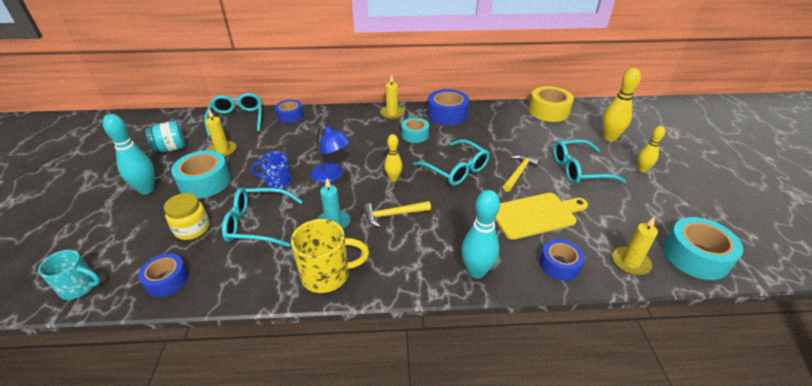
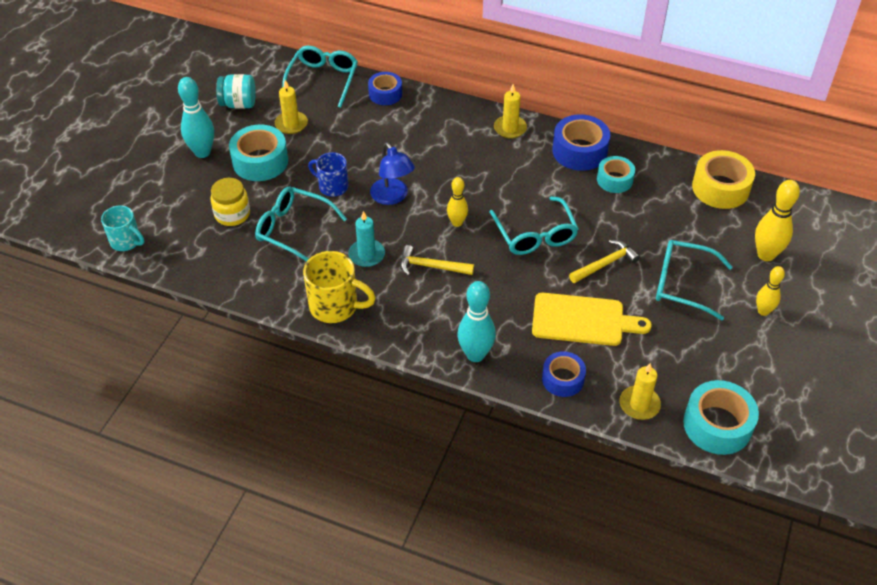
camera: 25 degrees right, 10 degrees up
(167, 280) = (197, 260): blue tape -> none
(415, 135) = (518, 170): turquoise tape -> turquoise tape (614, 180)

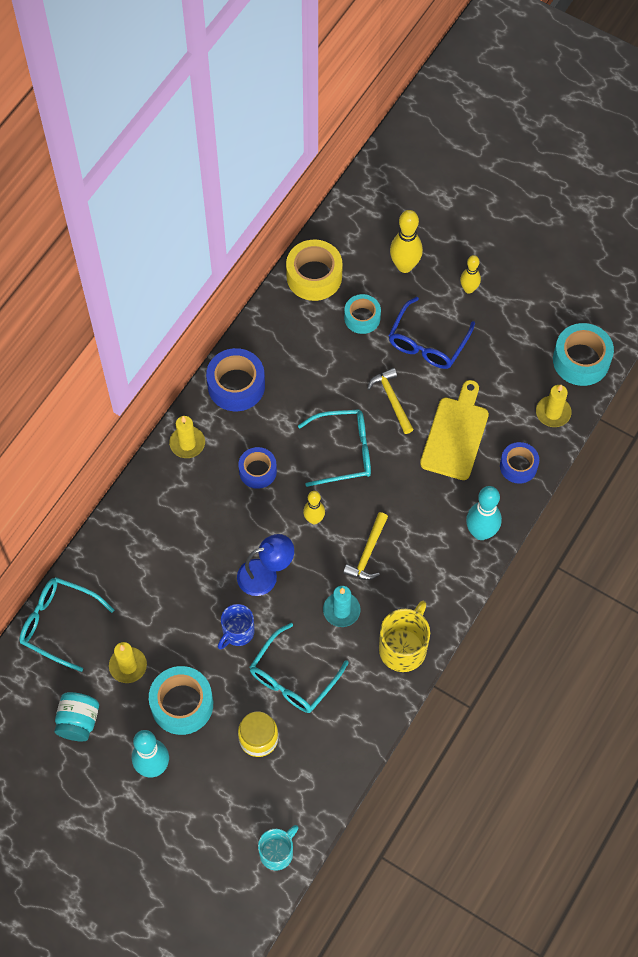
camera: 80 degrees left, 15 degrees up
(385, 94) = (100, 559): blue tape -> blue tape (257, 471)
(614, 180) = (284, 364): turquoise tape -> turquoise tape (362, 318)
(682, 284) = (427, 343): turquoise glasses -> blue glasses

